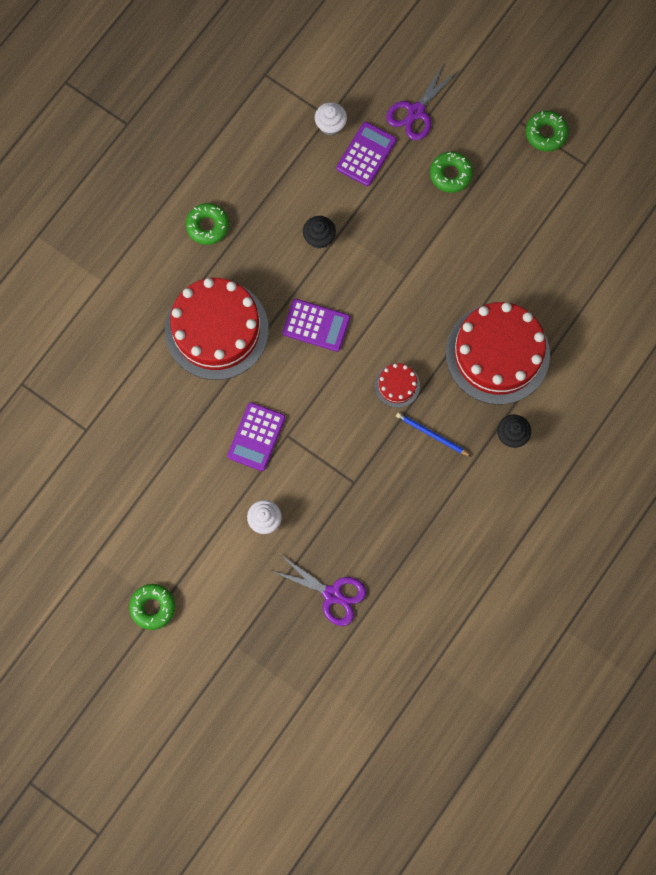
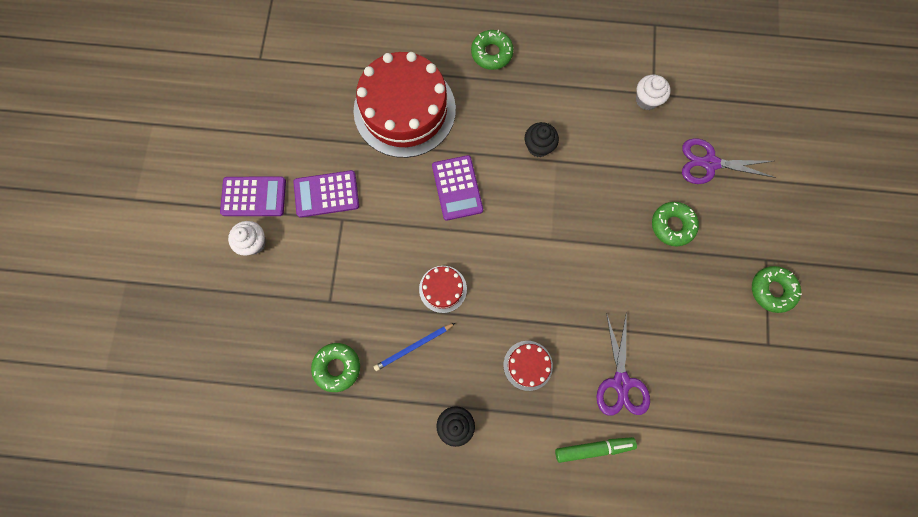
camera: 60 degrees right, 0 degrees up
(153, 607) = (129, 193): green donut -> green donut (337, 367)
(332, 594) = (213, 340): purple scissors -> purple scissors (621, 382)
(366, 154) = (641, 143): purple calculator -> purple calculator (254, 196)
(431, 435) = (413, 347): blue pencil -> blue pencil turned 120 degrees counterclockwise
(497, 354) = (528, 365): red cake -> red cake, size x0.43
(588, 341) = (593, 448): none -> green marker

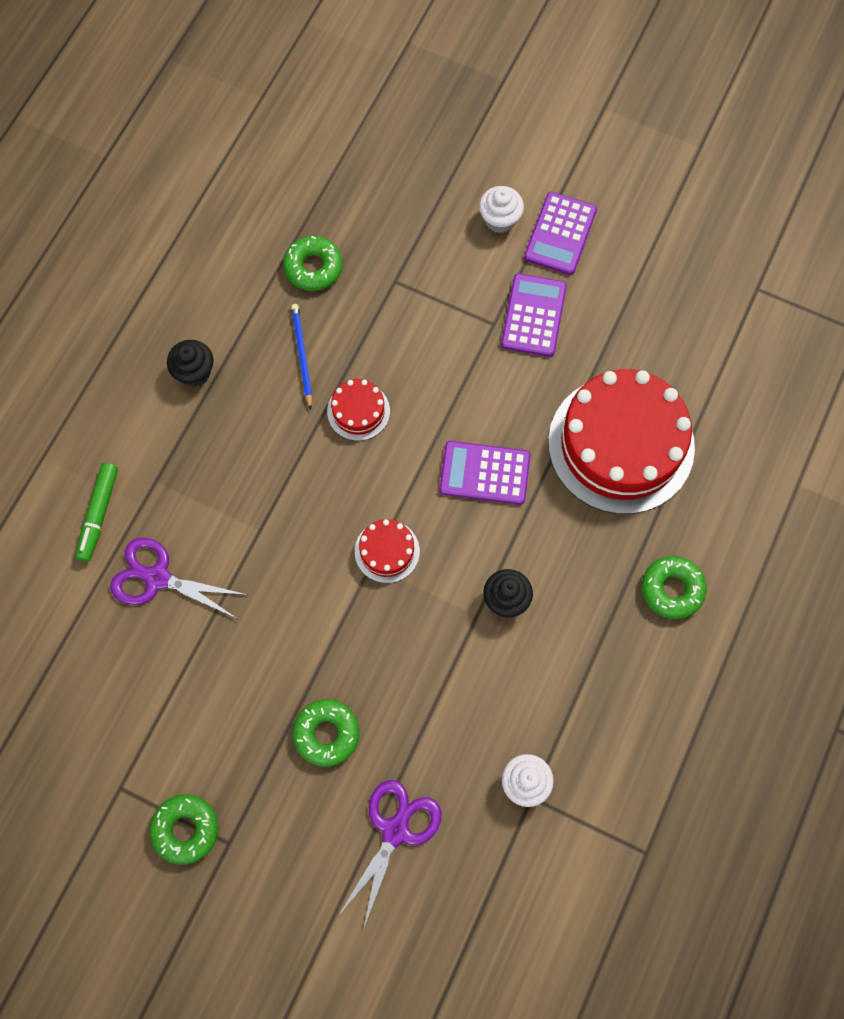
camera: 110 degrees right, 5 degrees down
(528, 365) = (225, 476): red cake -> red cake (387, 551)

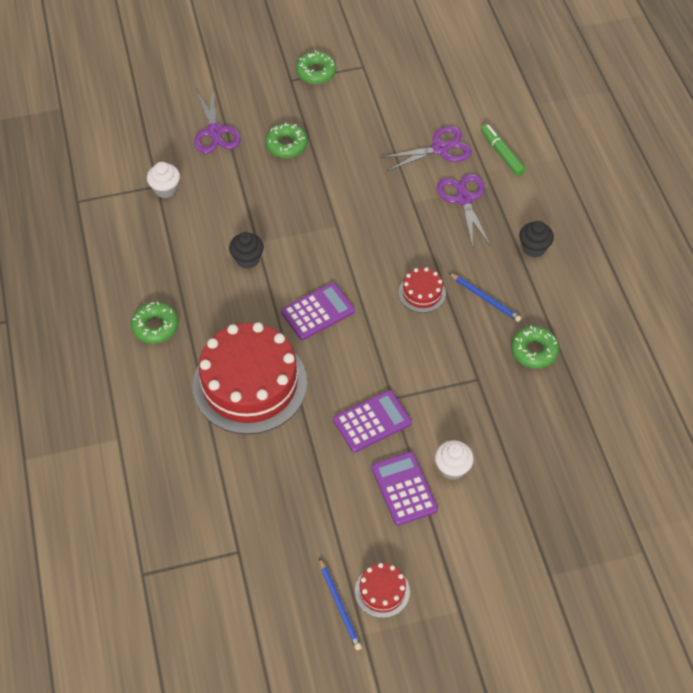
camera: 140 degrees right, 15 degrees down
(202, 489) = (464, 199): none -> purple scissors
(387, 551) = (335, 238): red cake -> red cake (382, 591)
(533, 315) = (372, 421): purple calculator -> purple calculator turned 90 degrees counterclockwise
(702, 181) = (340, 605): none -> blue pencil

